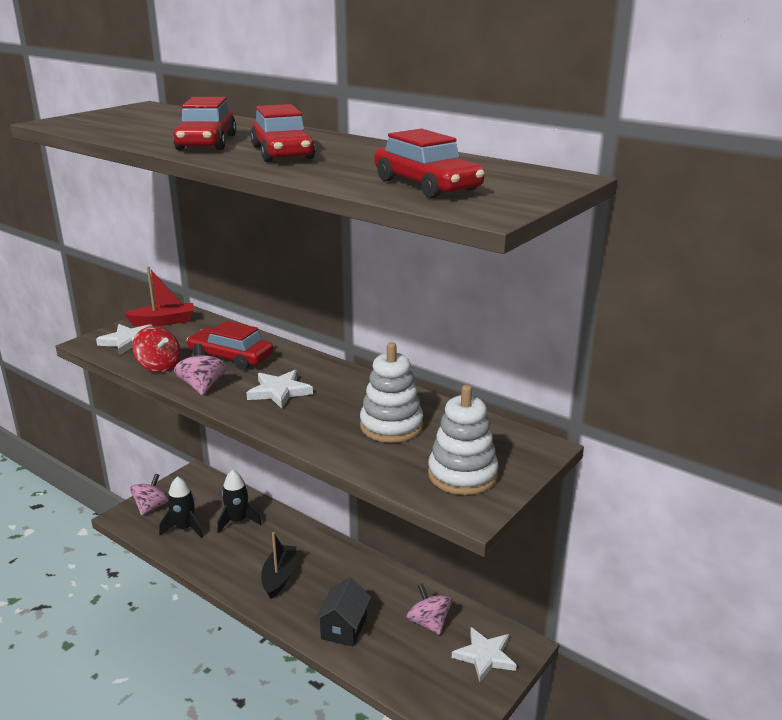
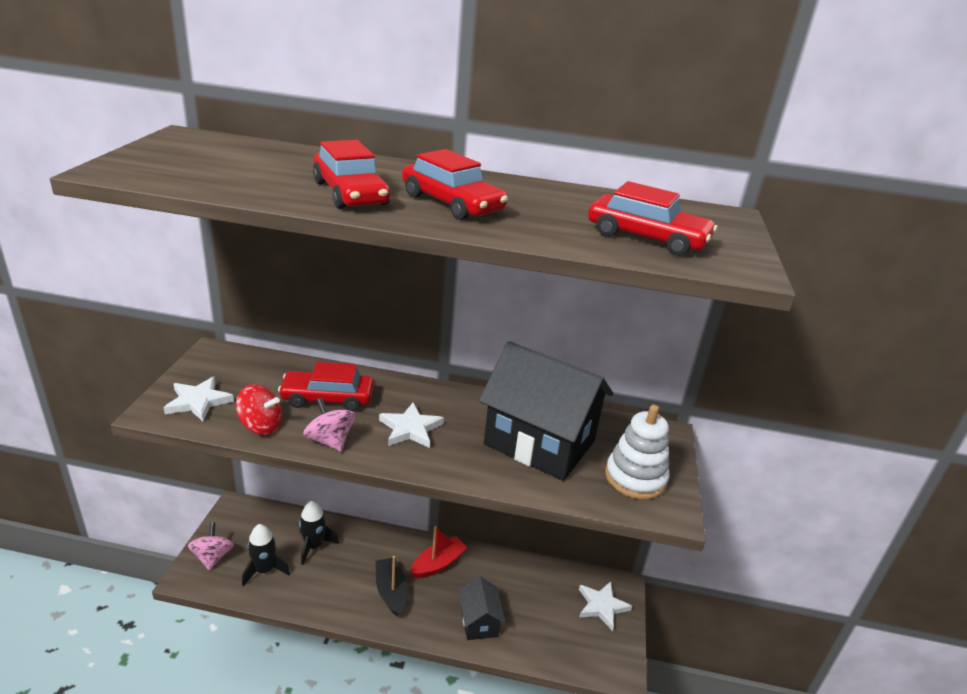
camera: 30 degrees left, 5 degrees up
(163, 322) = (216, 368): red boat -> red boat (438, 564)
(391, 426) = (539, 442): white stacking toy -> black house
(429, 623) = (543, 591): pink spinning top -> none

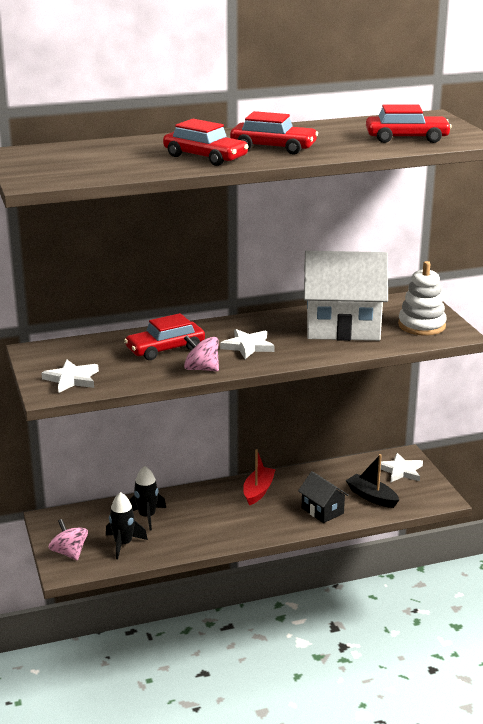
camera: 25 degrees left, 5 degrees down
(261, 426) = (140, 377): red spinning top -> none
(391, 591) = (239, 519): black boat -> black boat (371, 497)
(539, 442) = (342, 327): black house -> white house

